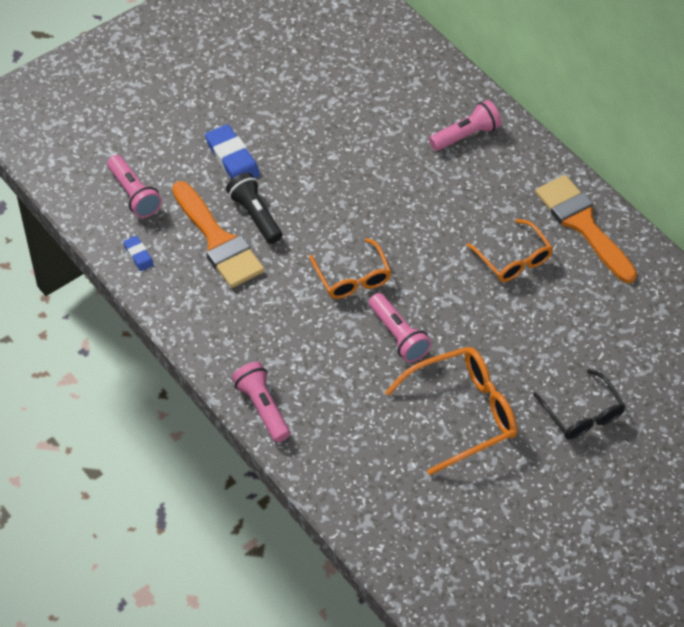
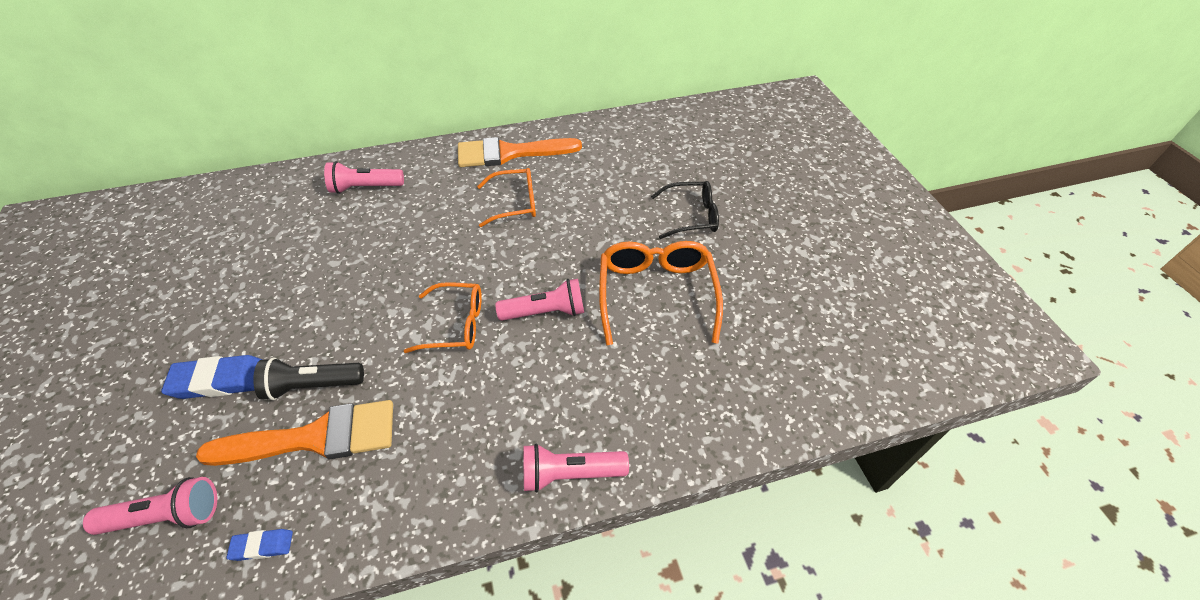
camera: 65 degrees left, 5 degrees down
(465, 135) = (365, 188): pink flashlight -> pink flashlight turned 90 degrees counterclockwise

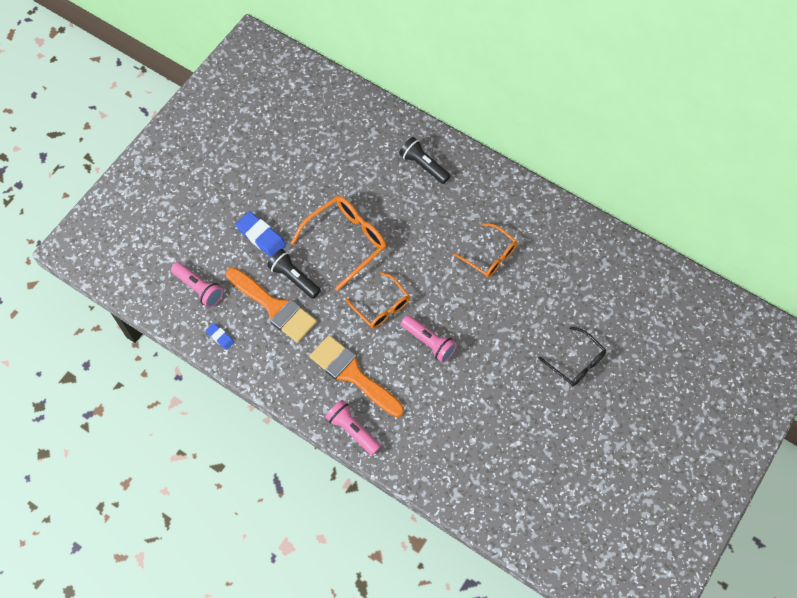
camera: 50 degrees right, 15 degrees up
(365, 188) = (423, 165): pink flashlight -> black flashlight
(509, 153) = (529, 212): orange brush -> orange brush (352, 374)
(656, 294) = (494, 388): orange glasses -> orange glasses (346, 241)

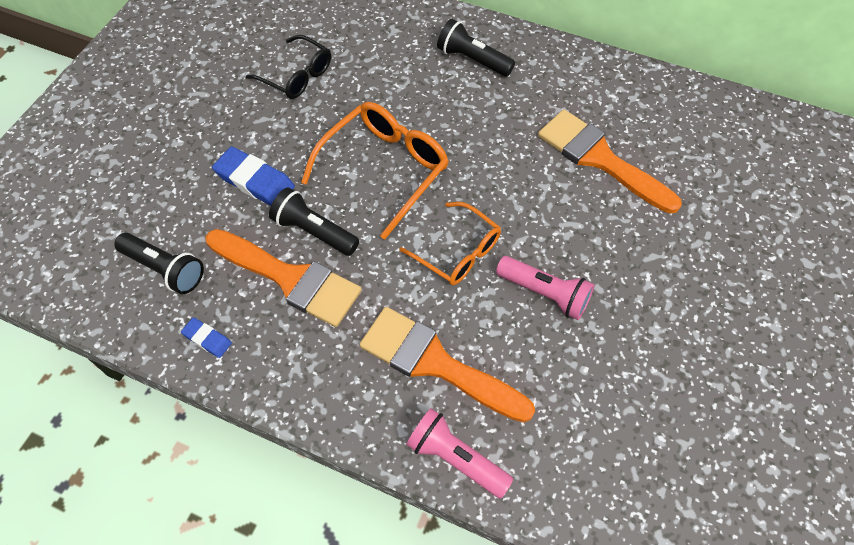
camera: 10 degrees left, 5 degrees down
(199, 288) = (165, 269): pink flashlight -> black flashlight
(490, 256) = (599, 158): orange glasses -> orange brush
(576, 362) = (778, 287): black glasses -> black glasses (297, 76)

